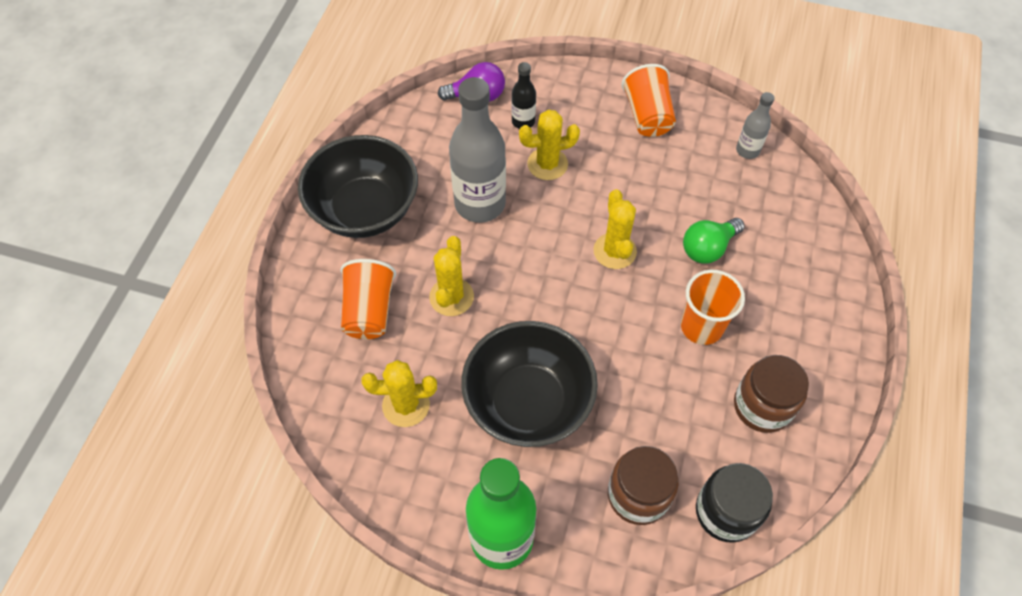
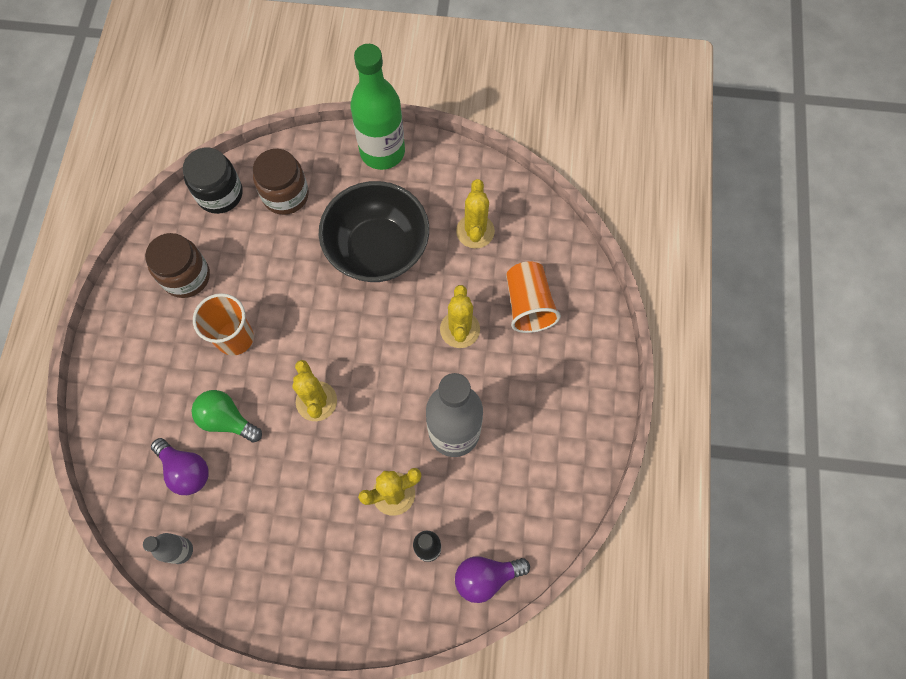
camera: 170 degrees right, 10 degrees up
(365, 210) = (564, 406): black bowl -> none
(406, 405) = (475, 231): yellow cactus -> yellow cactus turned 75 degrees counterclockwise
(647, 116) = (290, 582): orange cup -> none
(708, 248) = (227, 419): green light bulb -> green light bulb turned 105 degrees counterclockwise
(747, 210) = (186, 470): none -> purple light bulb

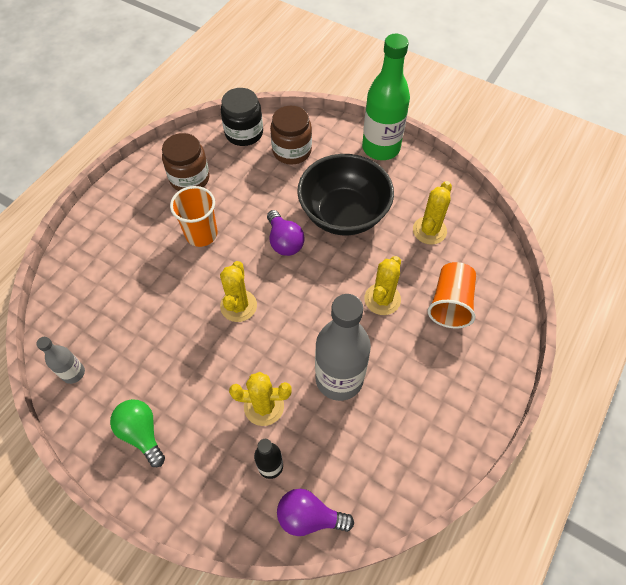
camera: 25 degrees right, 10 degrees down
(186, 470) = (112, 314): purple light bulb -> purple light bulb (284, 241)
(227, 419) = (163, 290): green light bulb -> green light bulb (142, 433)

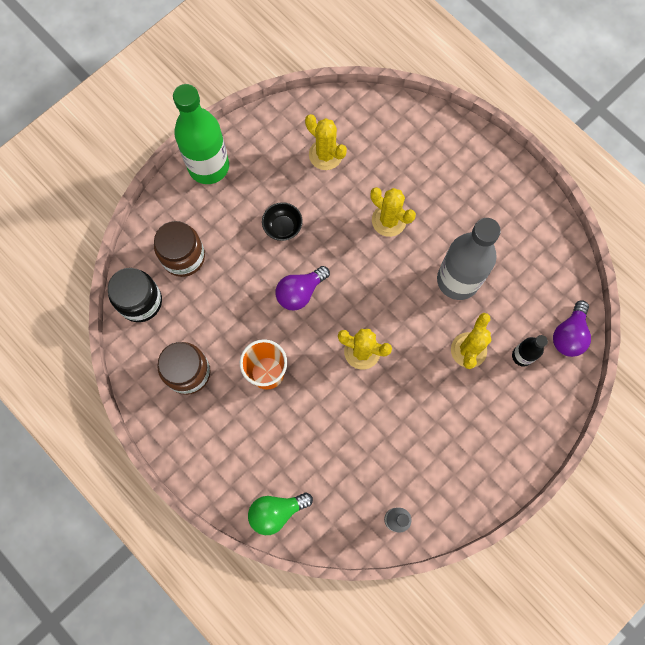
camera: 75 degrees left, 15 degrees up
(142, 433) = (469, 461): green light bulb -> green light bulb (276, 512)
(284, 241) = (300, 292): purple light bulb -> purple light bulb turned 150 degrees clockwise
(343, 214) = (283, 227): black bowl -> black bowl, size x0.42
(450, 303) = (408, 164): orange cup -> none

